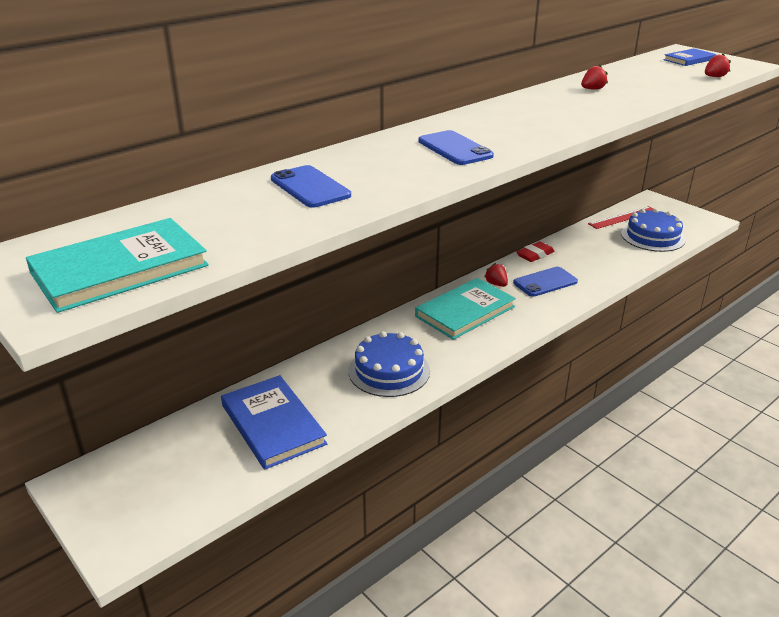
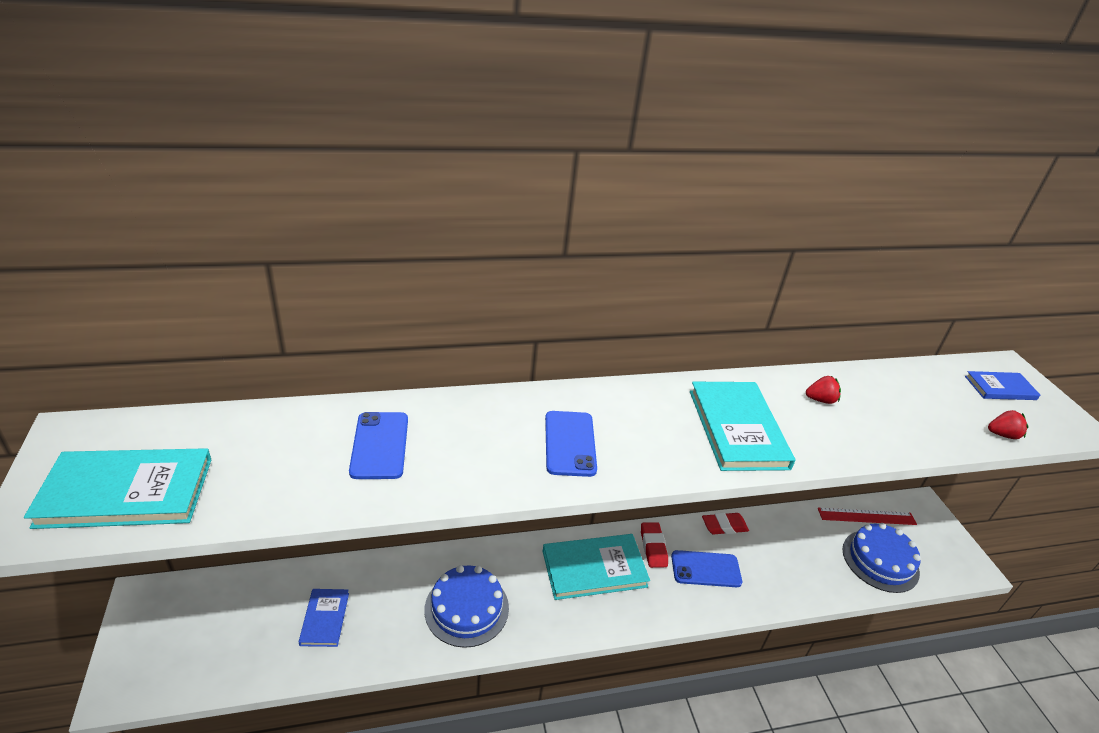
camera: 25 degrees right, 5 degrees up
(272, 424) = (324, 619): blue book -> blue book, size x0.57
(496, 284) = (653, 547): red strawberry -> red eraser
(558, 114) = (737, 428): none -> turquoise book

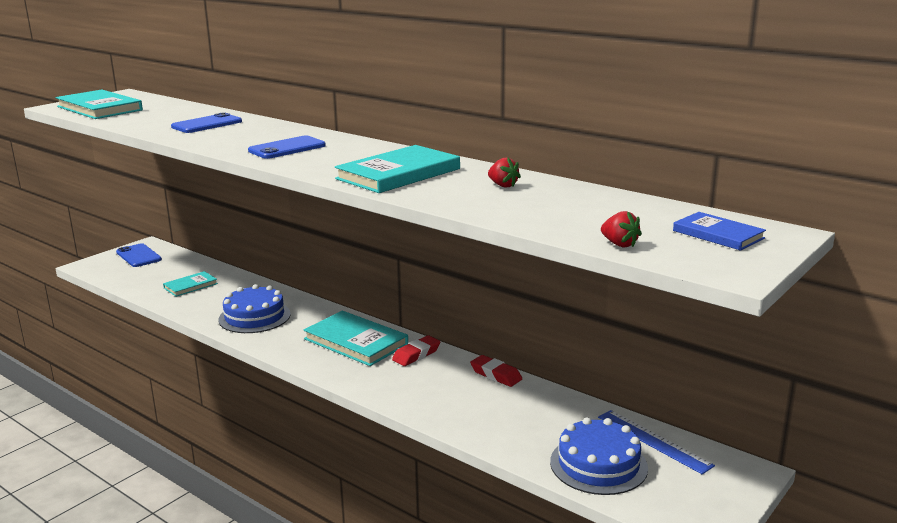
camera: 55 degrees right, 15 degrees down
(324, 619) = (190, 286): blue book -> turquoise book
(706, 569) = (429, 382): blue phone -> blue phone (138, 256)
(866, 516) = (653, 441): red ruler -> blue ruler

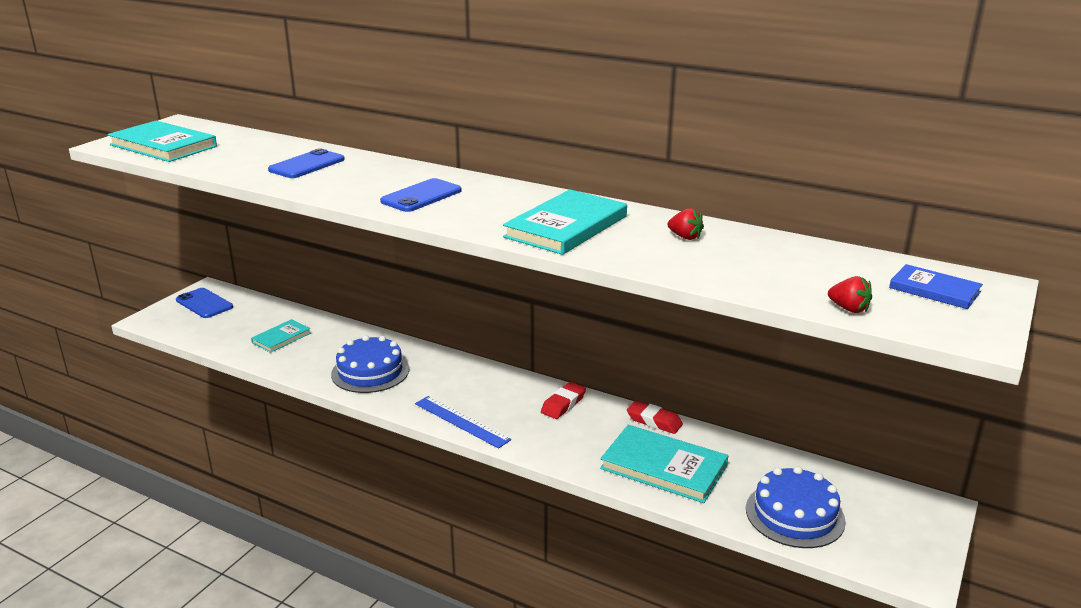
camera: 10 degrees left, 5 degrees up
(356, 342) = (493, 393): turquoise book -> turquoise book (663, 467)
(653, 441) = (836, 482): blue ruler -> blue ruler (461, 421)

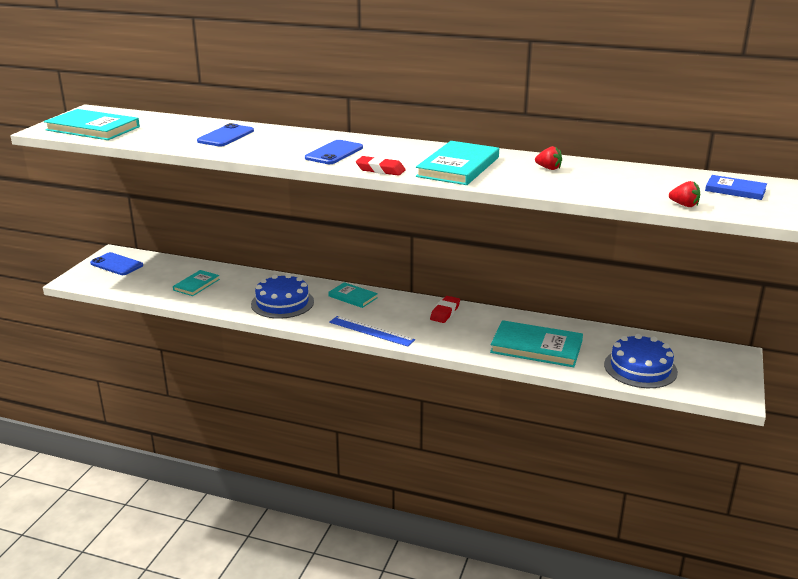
camera: 10 degrees left, 0 degrees up
(457, 371) = (353, 297): none -> turquoise book
(654, 421) = (518, 318): red eraser -> red eraser (380, 170)

